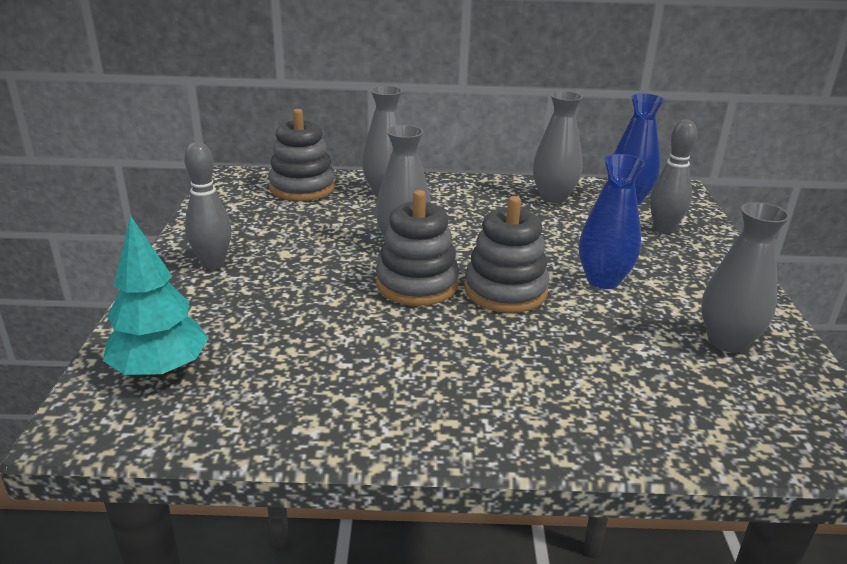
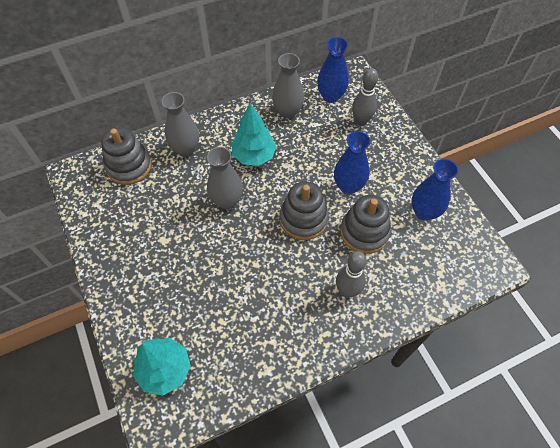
camera: 25 degrees left, 30 degrees up
(213, 264) = (128, 270): grey bowling pin -> grey bowling pin (347, 291)
(417, 284) = (254, 235): grey stacking toy -> grey stacking toy (364, 232)
(475, 219) = (254, 156): none -> turquoise tree
(727, 341) = (424, 212): grey vase -> blue vase

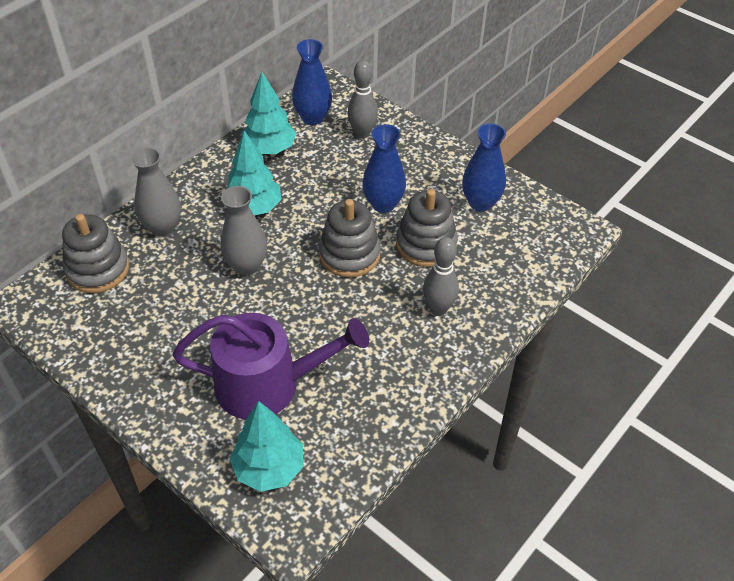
camera: 25 degrees left, 10 degrees down
(196, 302) = (268, 384): none -> purple watering can
(287, 112) = (269, 149): grey vase -> turquoise tree

